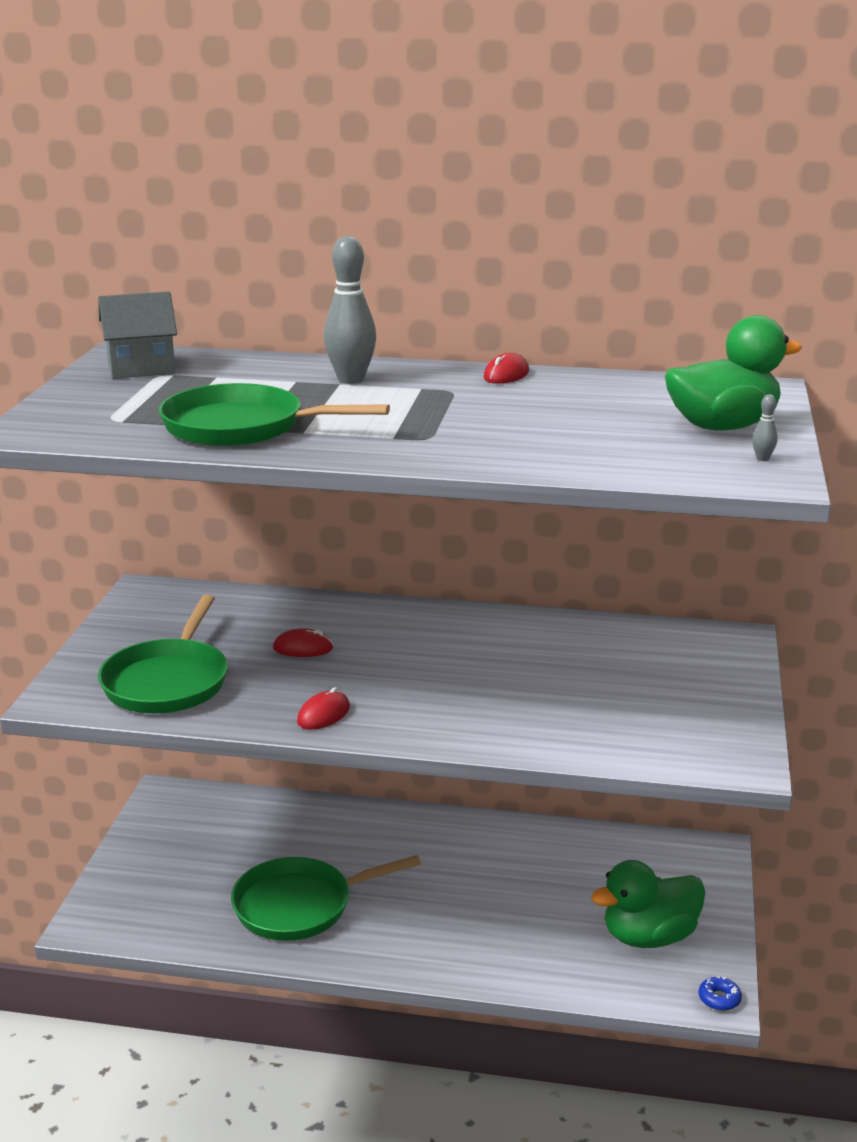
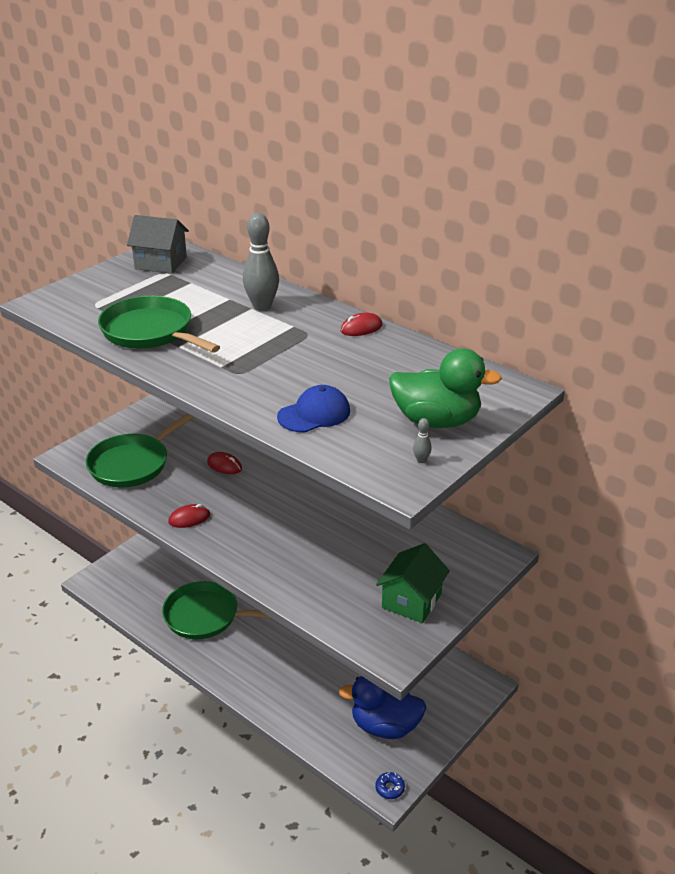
camera: 30 degrees right, 10 degrees up
(579, 450) = (314, 414): none -> blue cap
(649, 937) = (385, 726): green duck -> blue duck
(698, 708) = (411, 601): none -> green house

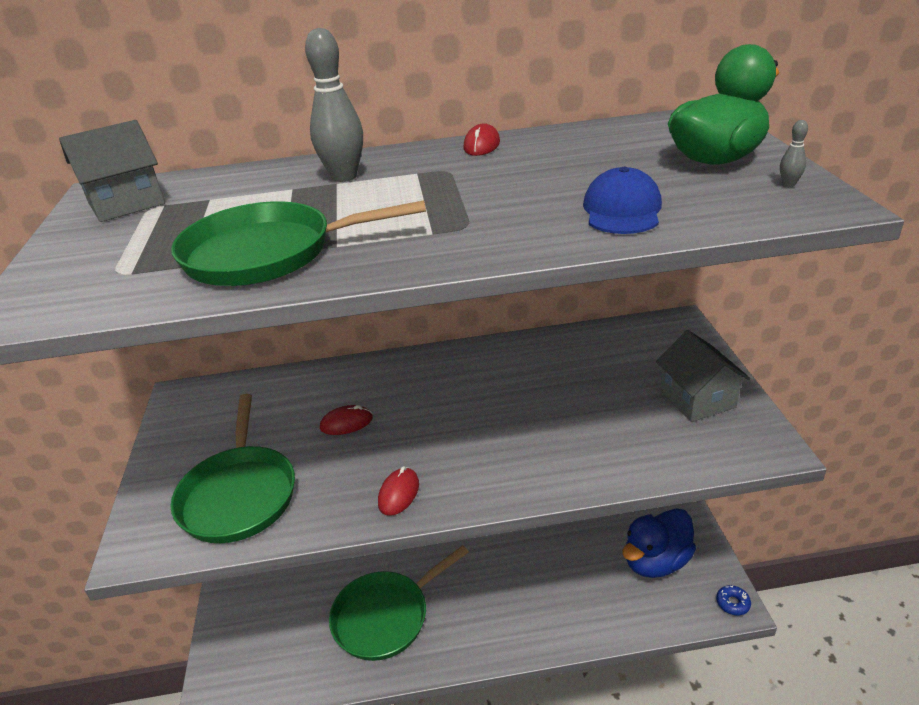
camera: 45 degrees left, 0 degrees up
(411, 601) = (697, 399): green house -> grey house

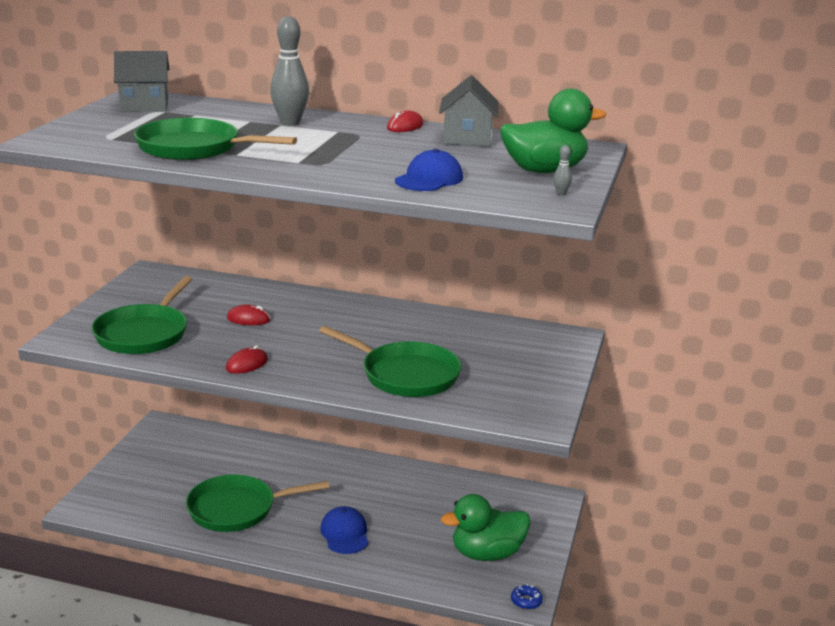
camera: 20 degrees right, 10 degrees down
(513, 598) = (345, 534): none -> blue cap
(579, 437) = (405, 375): none -> green pan
(655, 561) = (487, 554): blue duck -> green duck
(697, 399) = (523, 382): grey house -> grey house (467, 138)

